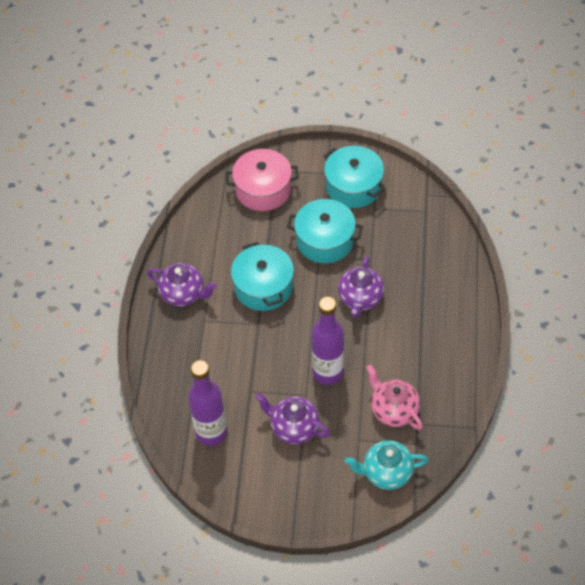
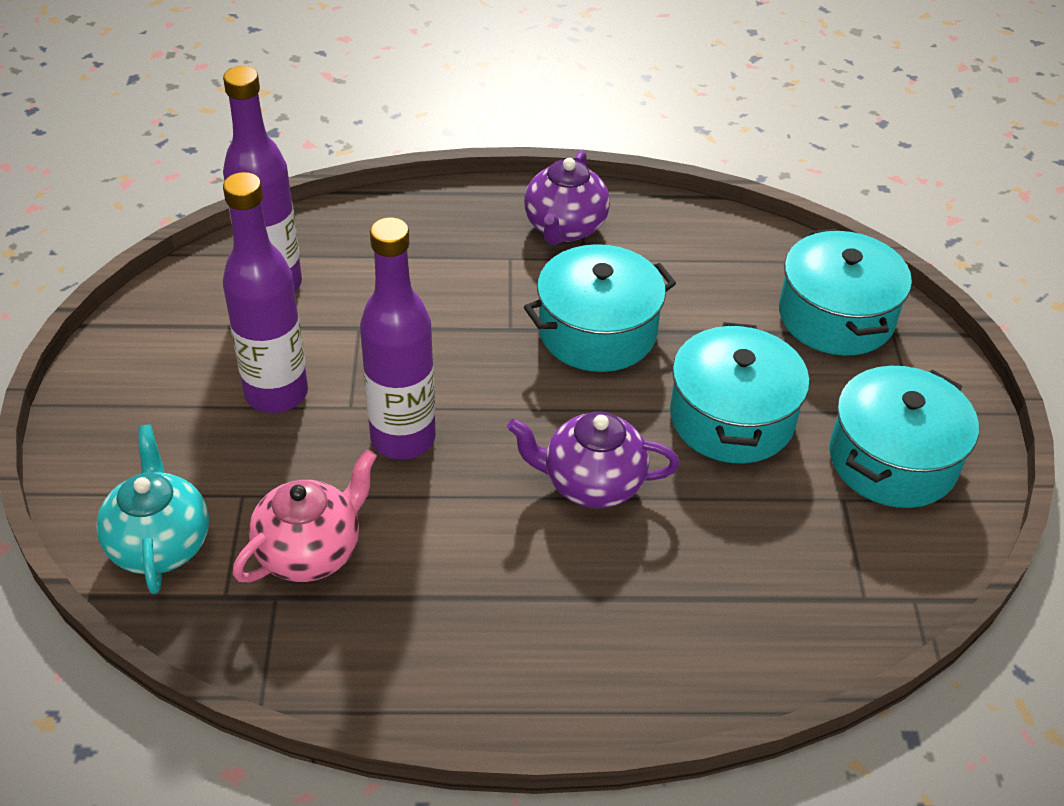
camera: 80 degrees right, 10 degrees down
(263, 189) = (836, 316): pink pot -> turquoise pot
(294, 427) = (276, 393): purple teapot -> purple bottle

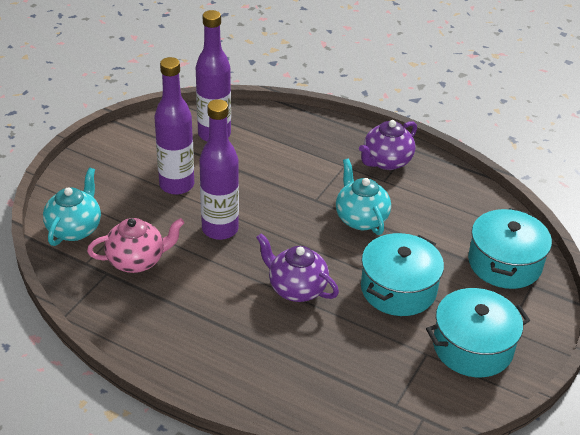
camera: 30 degrees right, 5 degrees down
(597, 331) = (361, 219): turquoise pot -> turquoise teapot

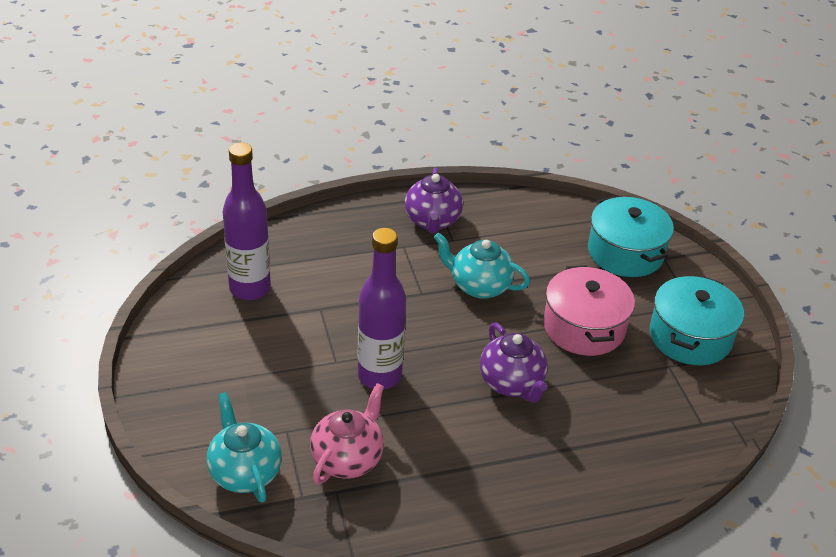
camera: 45 degrees left, 0 degrees up
(176, 185) = (283, 361): purple bottle -> none
(296, 288) = (512, 383): purple teapot -> purple teapot turned 105 degrees counterclockwise
(398, 289) = (584, 327): turquoise pot -> pink pot

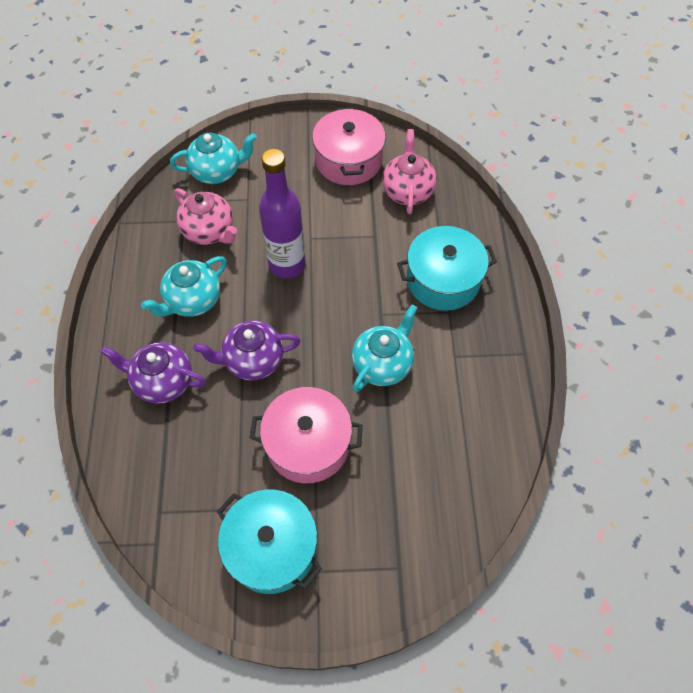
camera: 105 degrees right, 20 degrees up
(207, 344) = (348, 160): none -> pink pot
(250, 288) = (407, 191): purple bottle -> pink teapot
(432, 221) = (485, 344): purple teapot -> purple teapot (163, 381)
(454, 452) = (193, 300): none -> turquoise teapot
(625, 252) = (413, 526): turquoise pot -> turquoise pot (443, 280)

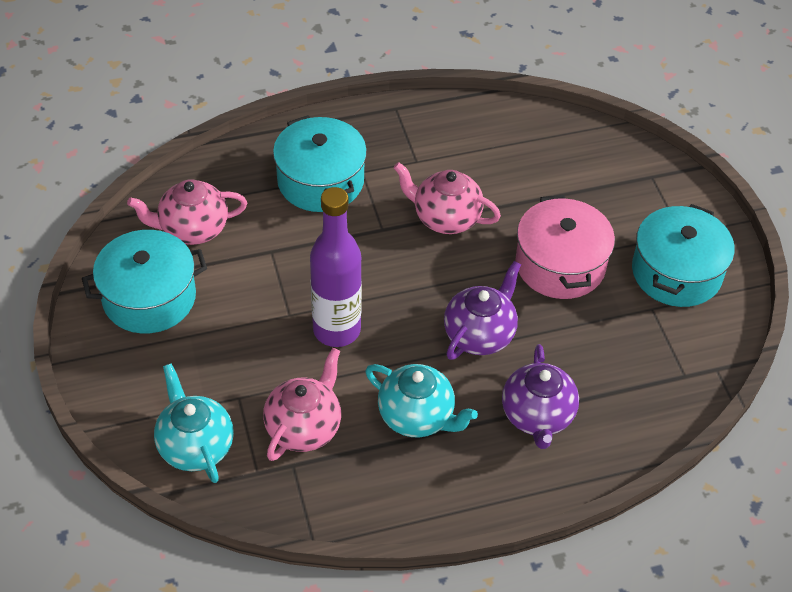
camera: 105 degrees left, 10 degrees down
(253, 360) = (480, 334): purple teapot -> purple teapot turned 120 degrees counterclockwise
(348, 160) = (149, 297): pink pot -> turquoise pot
(382, 364) = (445, 218): turquoise teapot -> pink teapot

